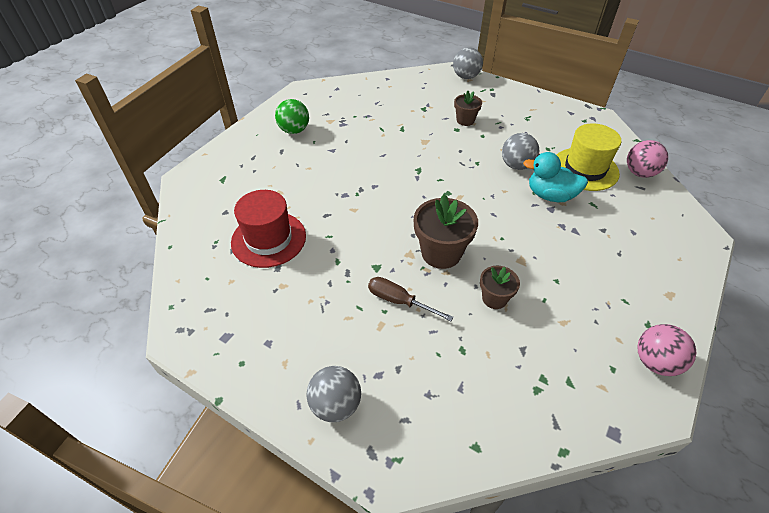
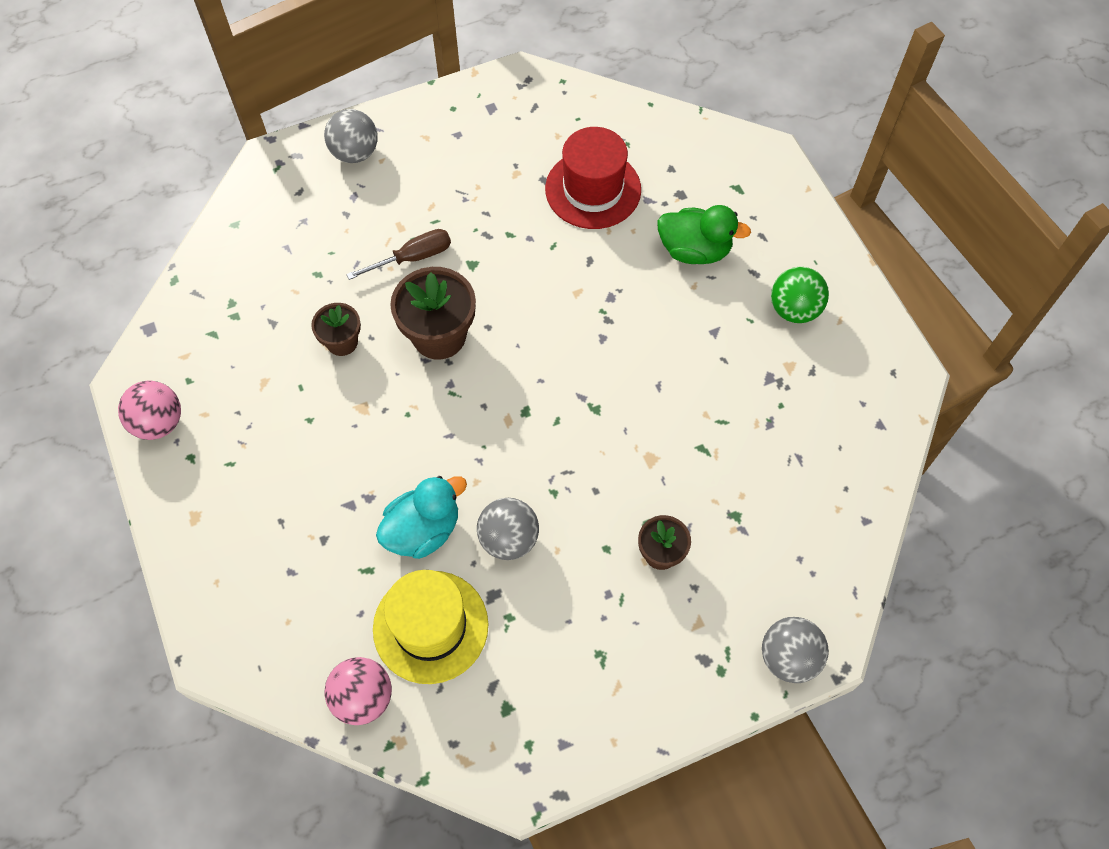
camera: 125 degrees right, 15 degrees up
(283, 177) = (694, 250): none -> green duck

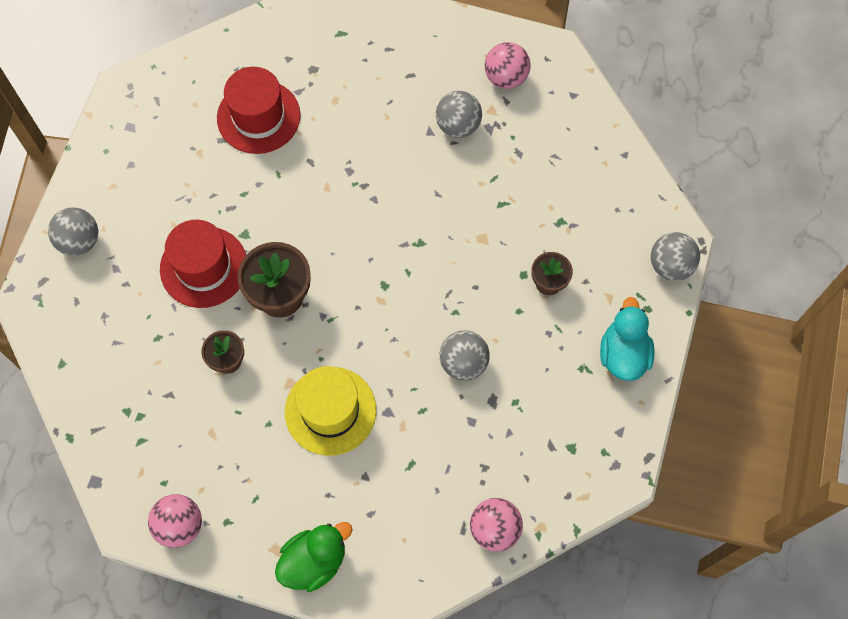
camera: 50 degrees left, 5 degrees up
(413, 257) = (204, 267): brown screwdriver -> red hat
(423, 530) = (412, 410): turquoise duck -> turquoise duck (623, 354)
(430, 626) = (482, 453): yellow hat -> yellow hat (330, 411)
(694, 250) = (362, 95): green duck -> green duck (314, 561)
(744, 350) = (458, 125): none -> grey ball
(794, 309) = (456, 75): green ball -> none
(836, 352) = (506, 77): none -> pink ball

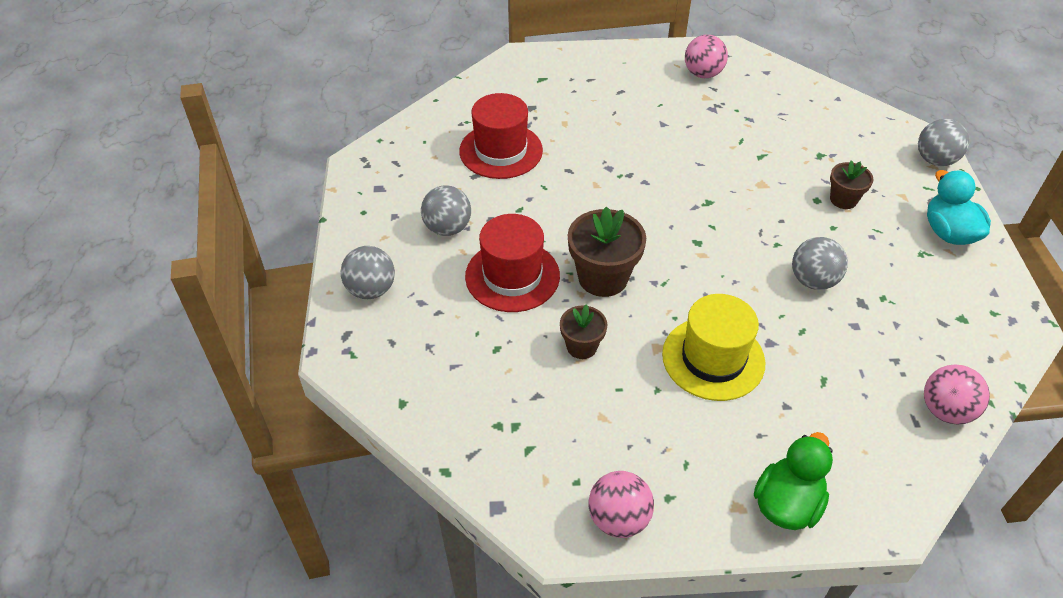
camera: 20 degrees left, 20 degrees down
(458, 125) = (685, 113): grey ball -> grey ball (447, 228)

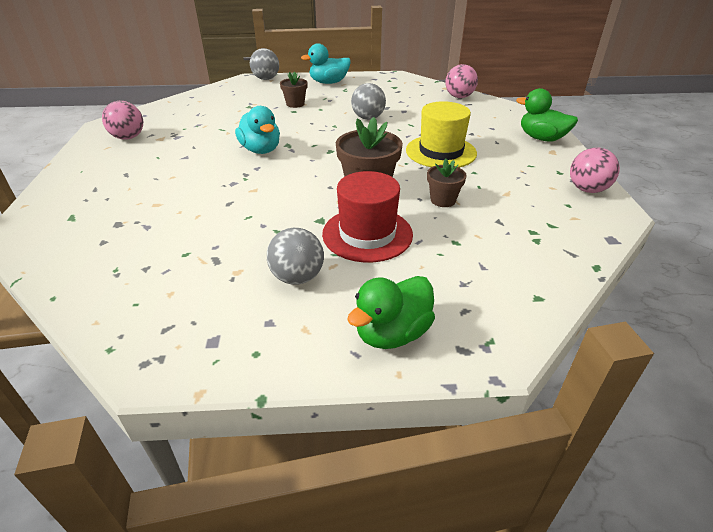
camera: 90 degrees left, 10 degrees down
(371, 290) = (392, 333): grey ball -> green duck
(501, 151) = (182, 243): red hat -> none
(689, 180) = (261, 150): none -> turquoise duck

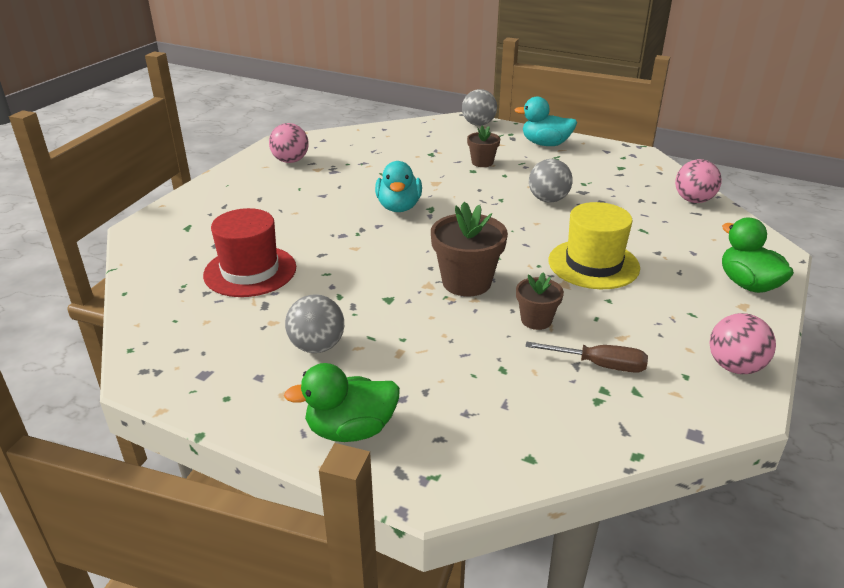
camera: 30 degrees right, 5 degrees down
(367, 234) = (420, 329): red hat -> red hat (250, 271)
(513, 216) = (599, 365): none -> brown screwdriver

